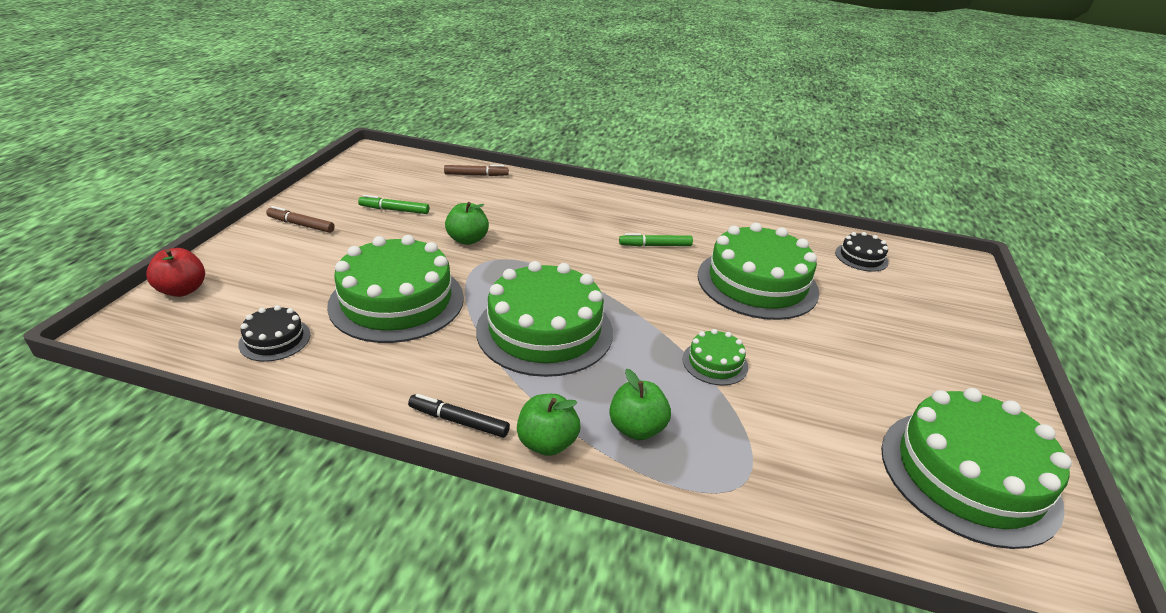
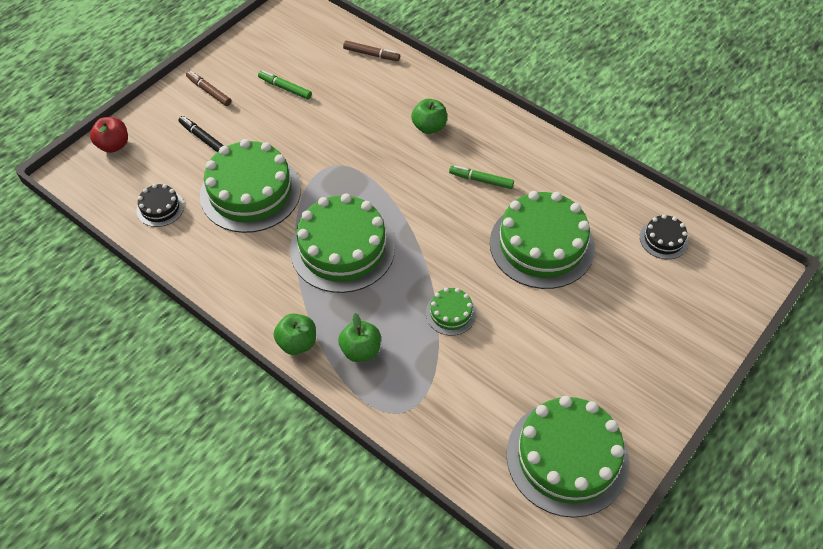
camera: 25 degrees right, 20 degrees up
(458, 421) = (250, 309): black marker -> black marker (202, 138)
(467, 240) = (328, 137): green apple -> green apple (429, 127)

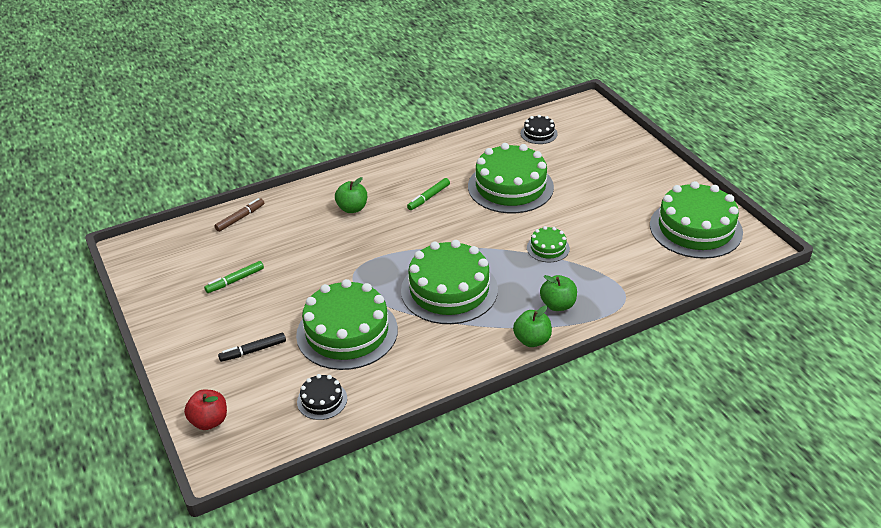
camera: 65 degrees left, 15 degrees down
(209, 91) = (194, 333): brown marker -> none

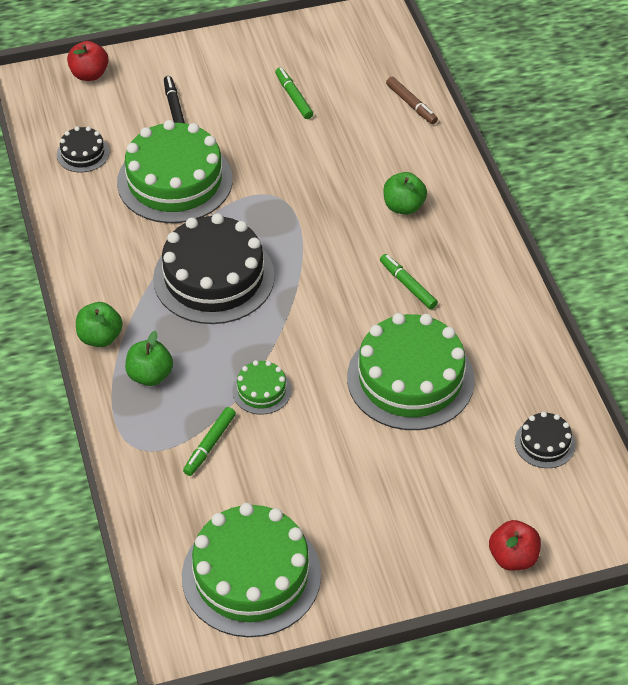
camera: 100 degrees right, 10 degrees up
(449, 290) = (214, 277): green cake -> black cake
(605, 264) = (210, 445): none -> green marker
(625, 137) = (513, 557): none -> red apple

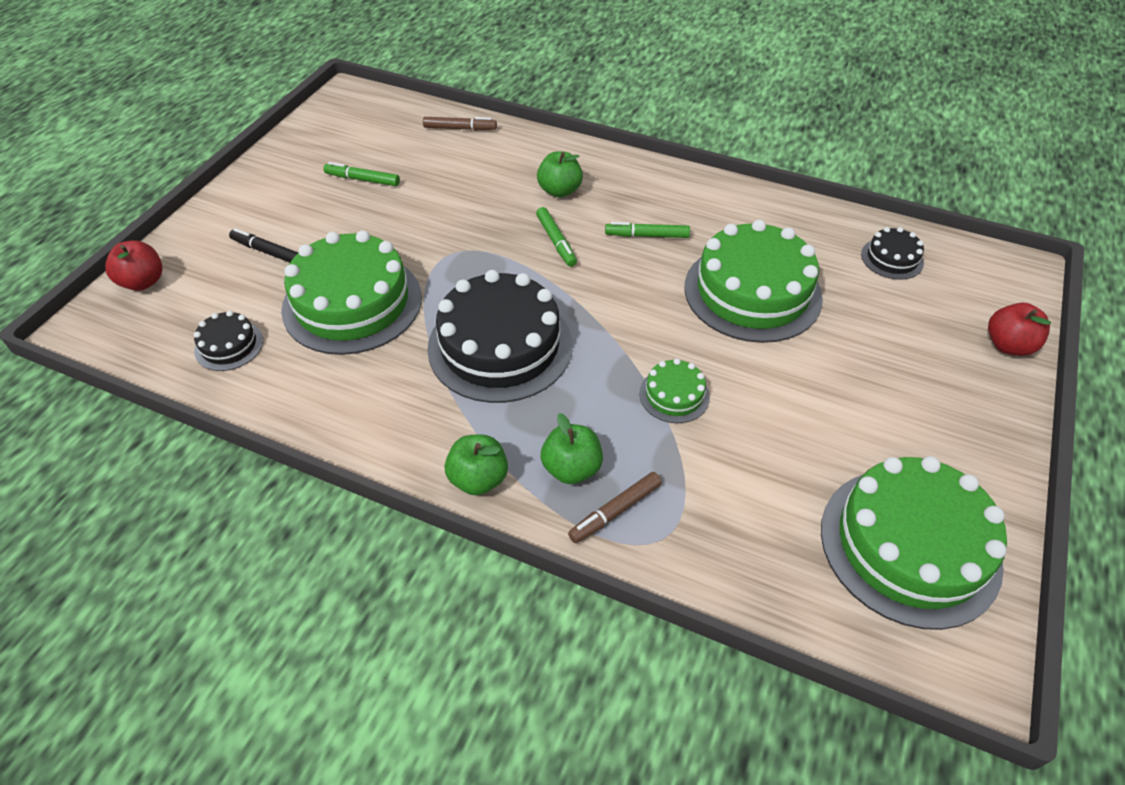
camera: 50 degrees left, 0 degrees up
(138, 415) = (615, 511): none -> brown marker
(210, 445) = (708, 475): green marker -> green marker (556, 241)

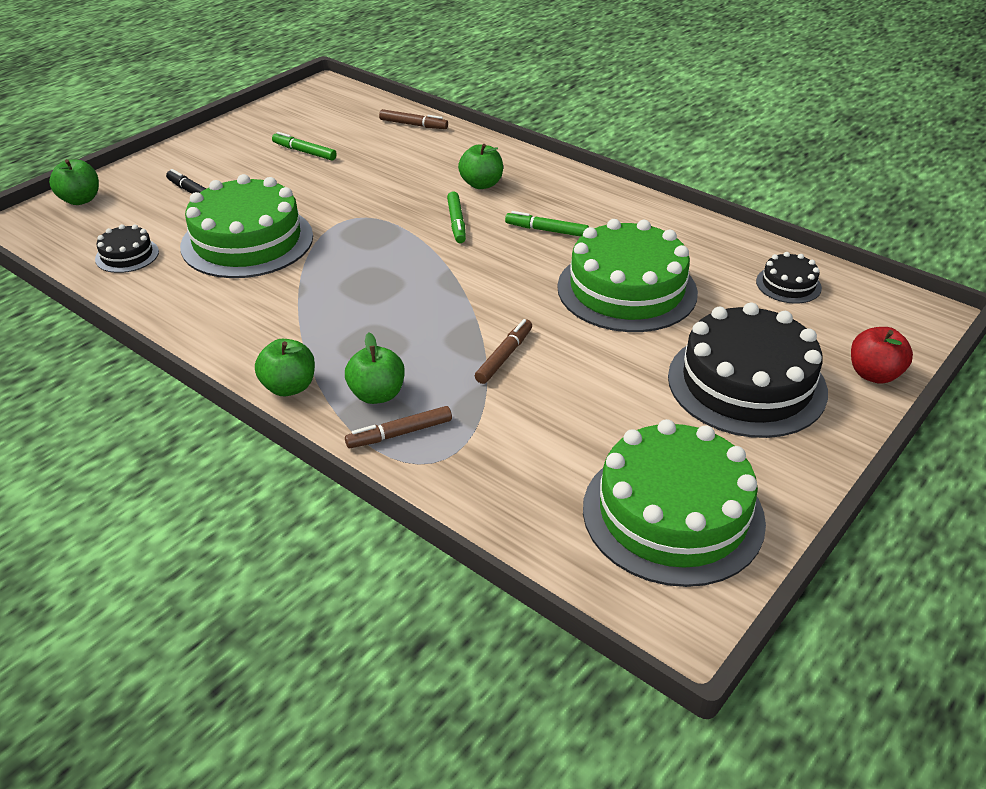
camera: 15 degrees right, 10 degrees down
(143, 282) = (80, 200): red apple -> green apple
(500, 346) = (361, 293): black cake -> black cake (746, 383)
(674, 395) = (504, 356): green cake -> brown marker

